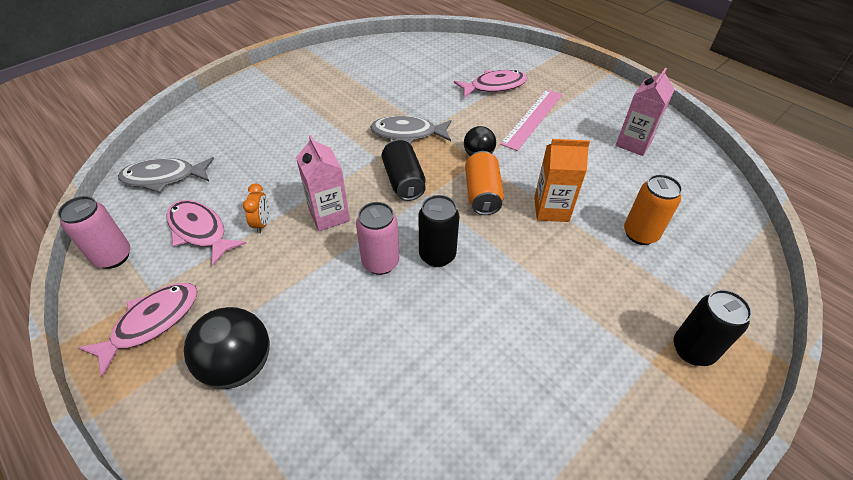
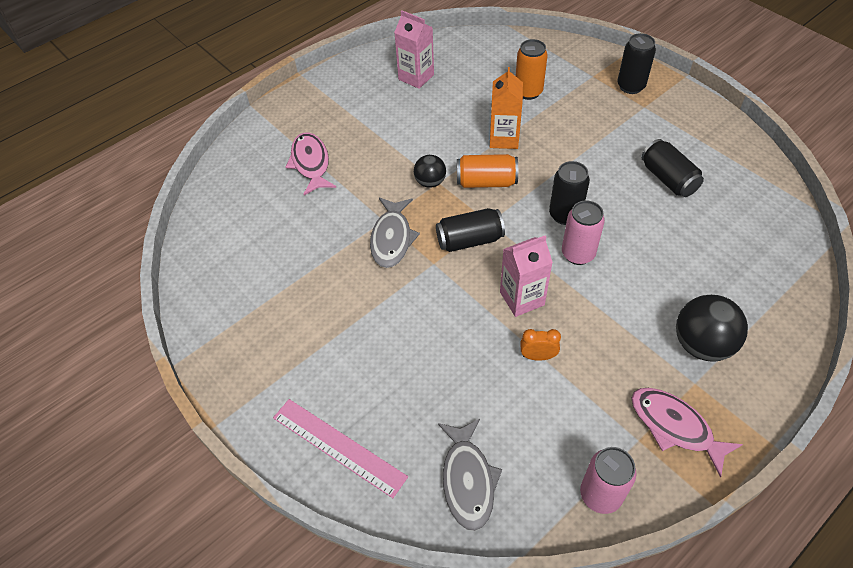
camera: 85 degrees left, 5 degrees up
(200, 231) = (554, 414): pink fish -> none
(504, 371) = (668, 179): none -> black can
(532, 118) = (373, 138): pink ruler -> pink ruler (338, 446)

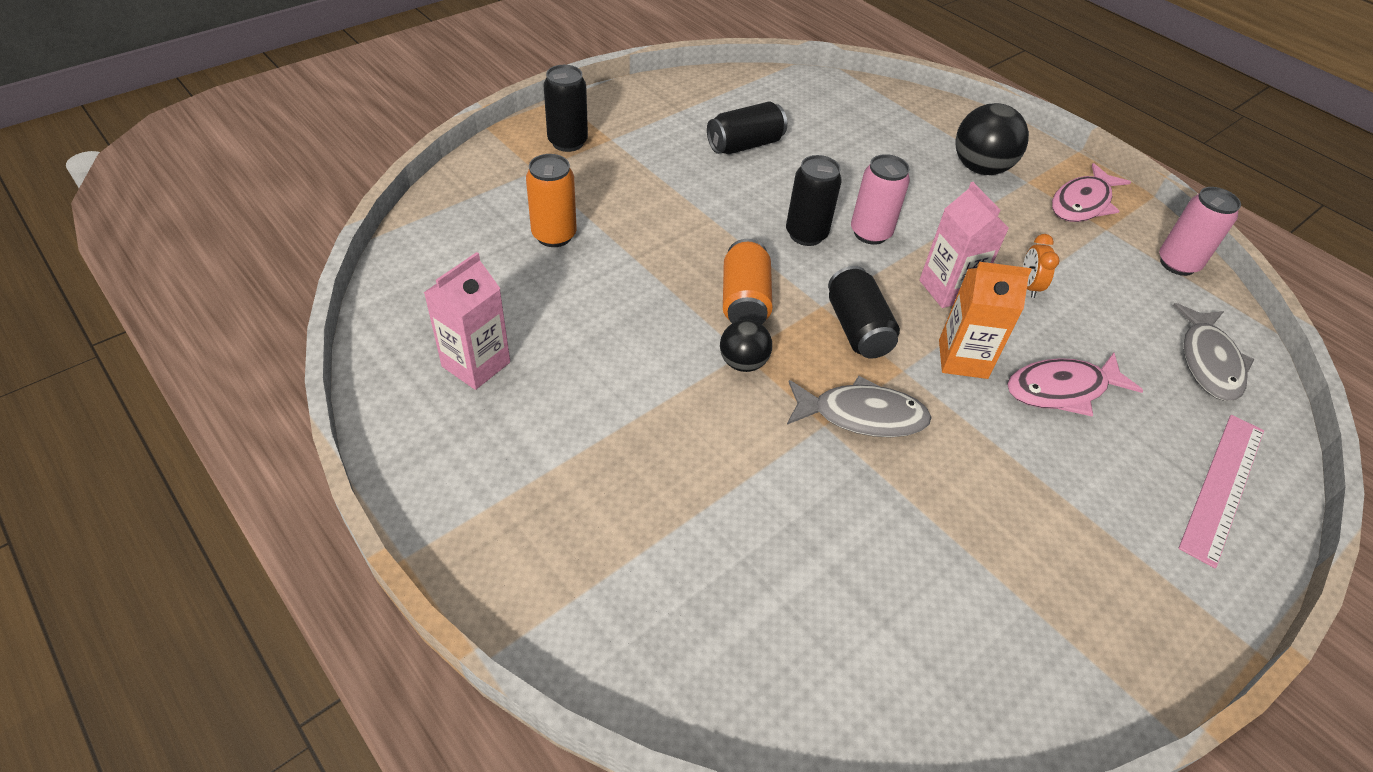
camera: 95 degrees left, 5 degrees down
(311, 163) = (687, 531): pink fish -> pink fish (1062, 390)
(468, 480) = (1208, 362): grey fish -> grey fish turned 105 degrees clockwise
(504, 138) = (654, 273): orange carton -> orange carton (963, 359)

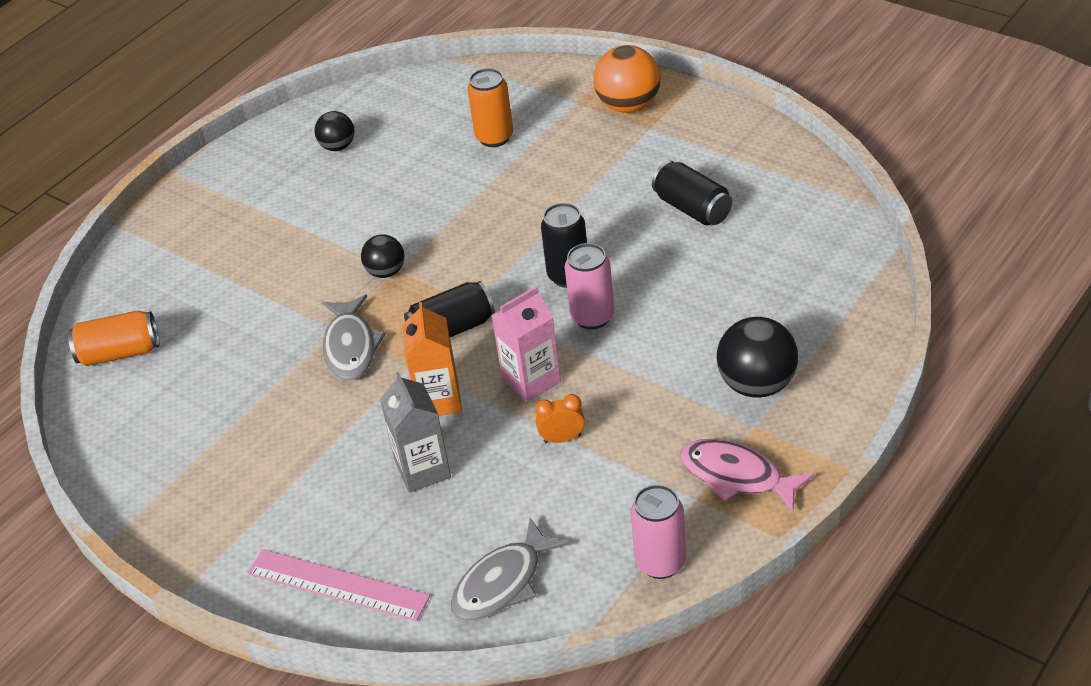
camera: 85 degrees right, 5 degrees down
(476, 364) = (338, 146): pink carton -> black ball
(567, 142) = (628, 106): black can -> orange ball
(744, 300) = (460, 257): orange can -> orange can (119, 353)
(1062, 390) = (423, 470): pink fish -> grey carton
(1208, 362) = (502, 583): grey fish -> grey fish turned 45 degrees counterclockwise

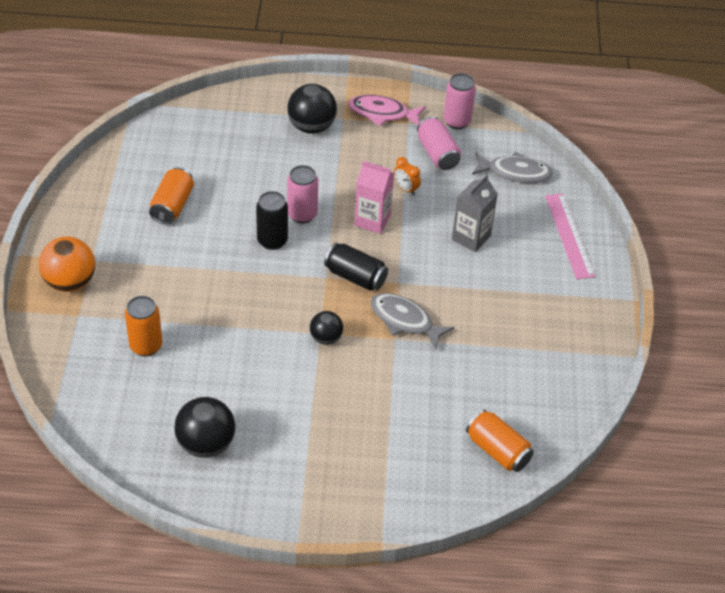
camera: 130 degrees left, 5 degrees up
(338, 146) = (206, 444): black ball -> black ball, size x1.67
(350, 347) = (404, 320): grey fish -> grey fish turned 105 degrees counterclockwise
(438, 400) = (416, 255): orange carton -> none
(606, 505) = (437, 154): none -> pink can
(692, 209) = (172, 206): black can -> orange can
(737, 476) = (382, 113): pink fish -> pink fish turned 105 degrees clockwise

